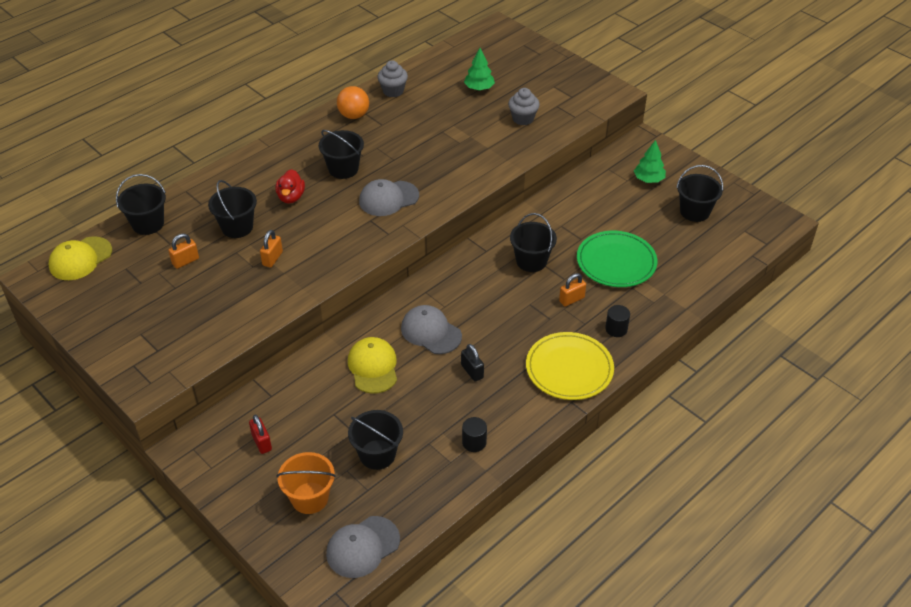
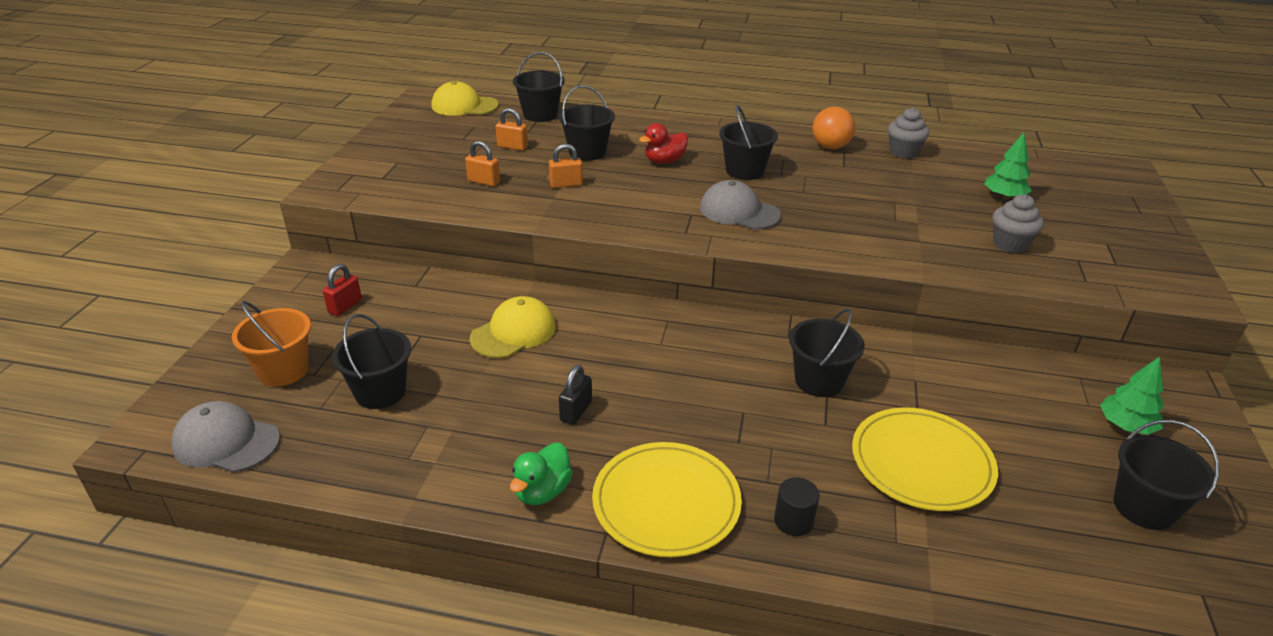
camera: 55 degrees right, 10 degrees down
(431, 332) = (609, 351): grey cap -> none
(474, 442) = (456, 465): black cylinder -> none
(523, 414) = (542, 491): none -> green duck
(571, 299) = (796, 448): orange padlock -> orange padlock (483, 182)
(616, 262) = (921, 462): green plate -> yellow plate

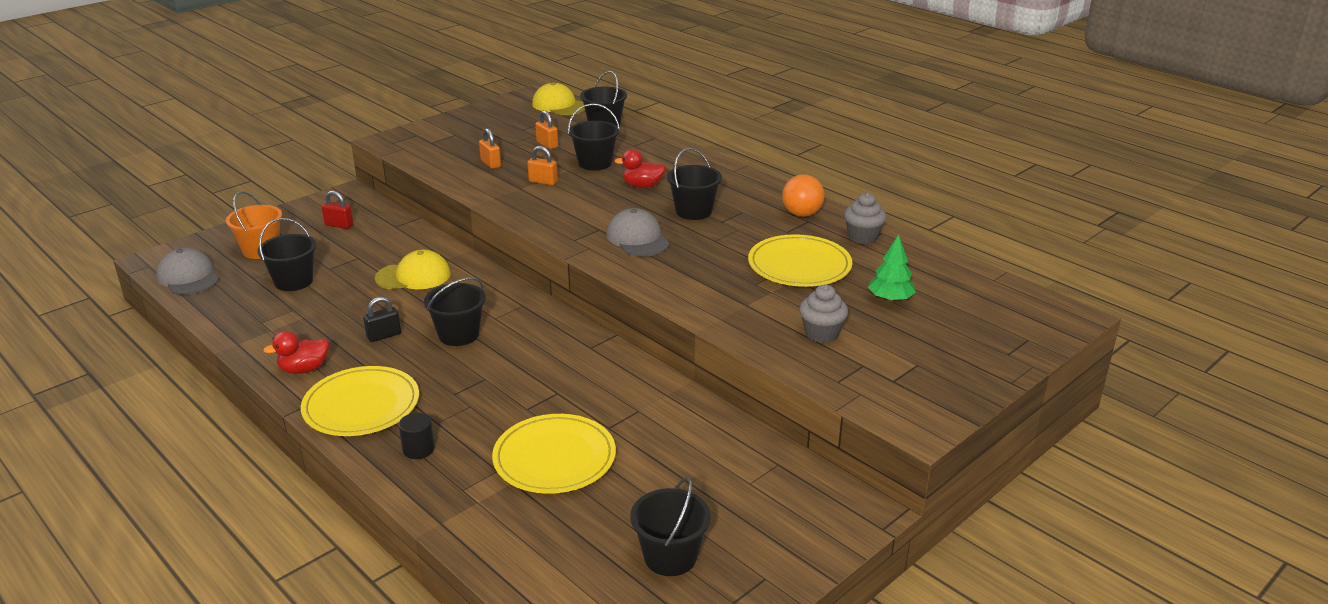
camera: 35 degrees right, 5 degrees down
(345, 306) = (339, 225): red padlock -> red padlock turned 45 degrees clockwise
(542, 491) = (304, 369): green duck -> red duck
(819, 381) = (566, 382): black bucket -> black bucket (459, 335)
(900, 191) = (799, 265): none -> yellow plate
(1125, 426) = (754, 508): green tree -> none

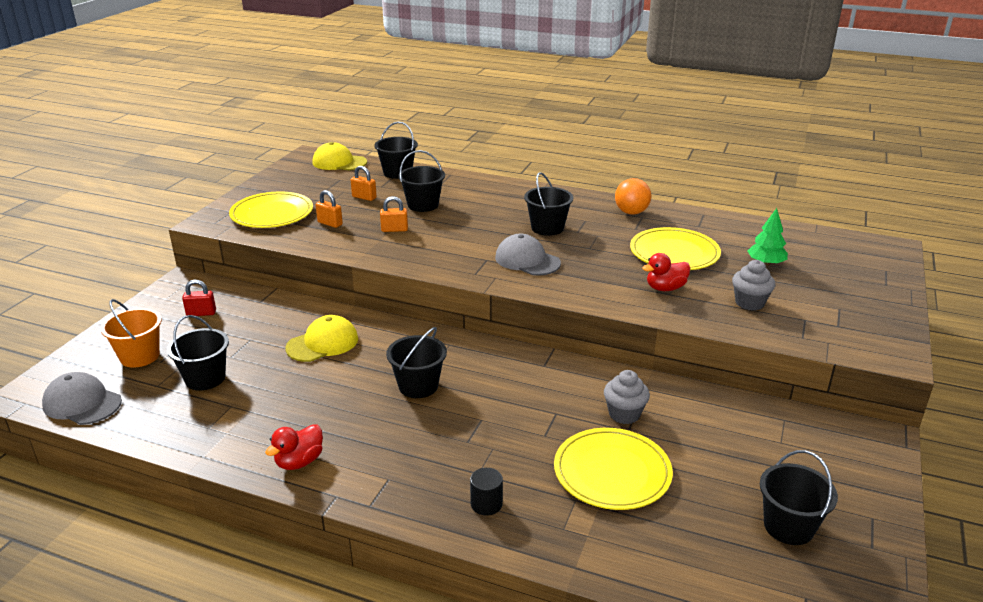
camera: 25 degrees left, 0 degrees up
(361, 405) = (391, 480): yellow plate -> yellow plate (272, 214)
(384, 336) = (348, 406): black padlock -> none
(642, 186) = (483, 216): red duck -> red duck (665, 288)
(862, 237) = (694, 221): grey cupcake -> grey cupcake (624, 414)

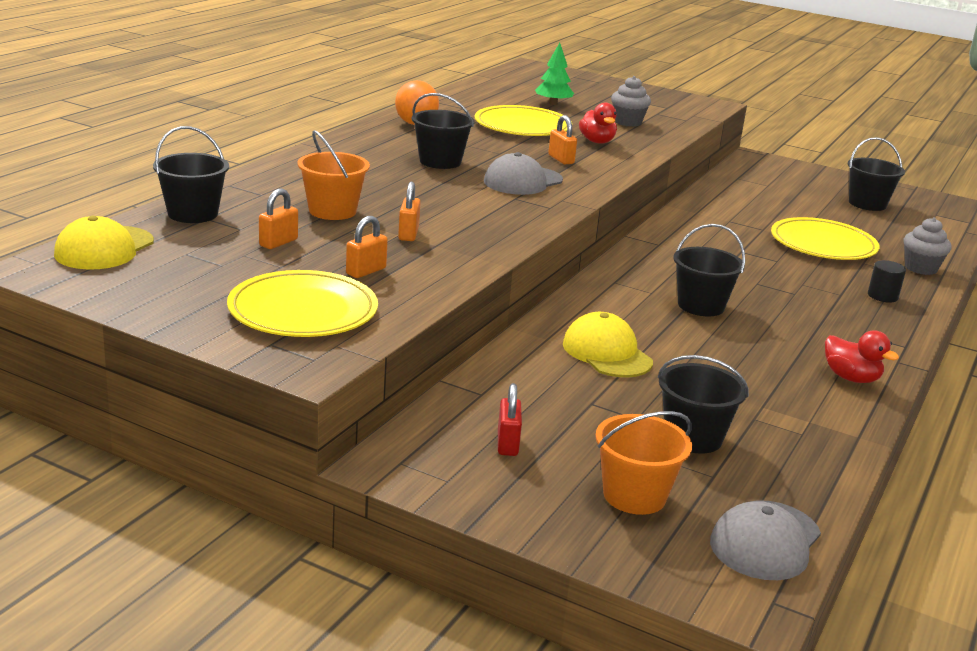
camera: 85 degrees left, 5 degrees down
(423, 205) = (332, 211): black bucket -> orange bucket
(596, 273) = (561, 159): none -> orange padlock
(624, 414) = (739, 226): grey cupcake -> grey cupcake (920, 268)

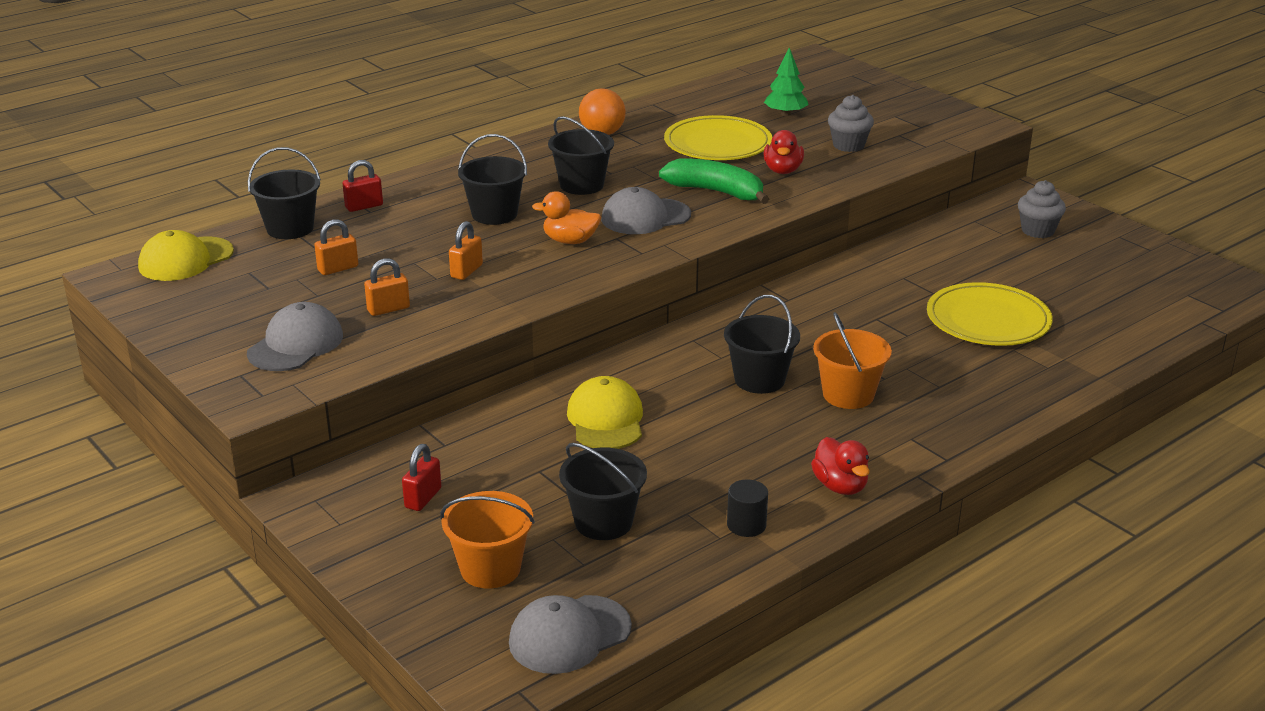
camera: 25 degrees right, 5 degrees up
(251, 191) = (364, 206): none -> red padlock
(303, 310) = (296, 344): yellow plate -> grey cap
(332, 211) = (419, 237): orange bucket -> orange bucket (848, 395)
(477, 203) = (570, 241): none -> orange duck
(561, 159) = (716, 192): orange padlock -> green banana
(867, 204) = (1108, 271): black bucket -> black bucket (494, 214)
(882, 296) = (989, 395): black cylinder -> black cylinder (746, 525)
(920, 268) = (1079, 365): grey cupcake -> grey cupcake (1037, 231)

